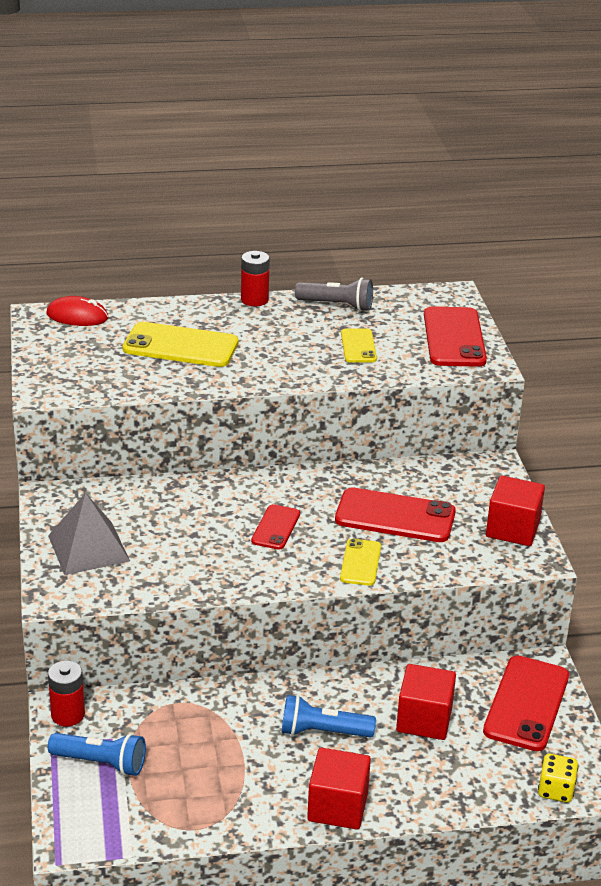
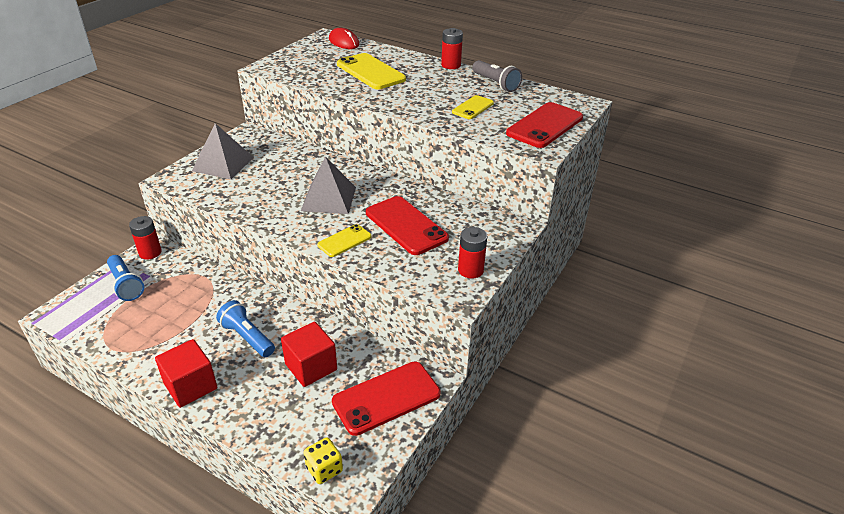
camera: 40 degrees right, 5 degrees up
(275, 527) = (329, 199): red phone -> grey pyramid
(512, 529) = (470, 270): red cube -> red battery

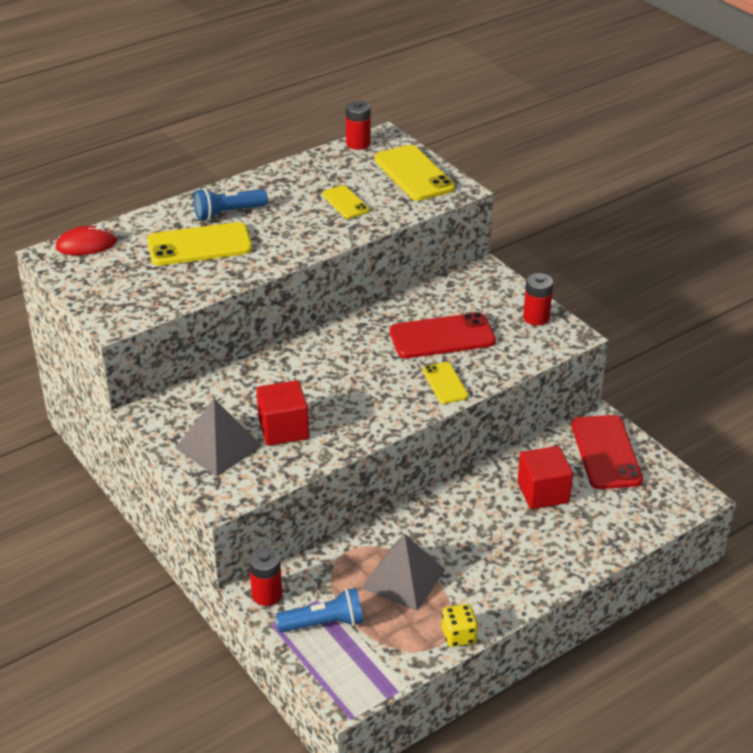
camera: 65 degrees left, 0 degrees up
(190, 386) = (530, 584): red cube -> red cube (283, 429)
(247, 337) = (476, 531): blue flashlight -> blue flashlight (228, 213)
(324, 469) = (672, 510): yellow dice -> yellow dice (458, 635)
(329, 199) = (357, 377): grey pyramid -> grey pyramid (403, 578)
(451, 65) = (228, 187): red battery -> red battery (358, 144)
(495, 84) = (300, 172): grey flashlight -> none
(545, 125) = (414, 174): red phone -> yellow phone

